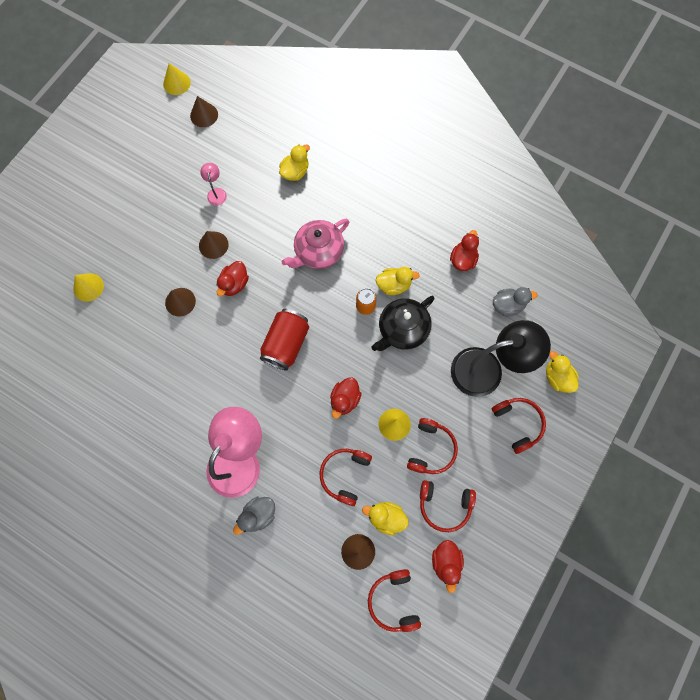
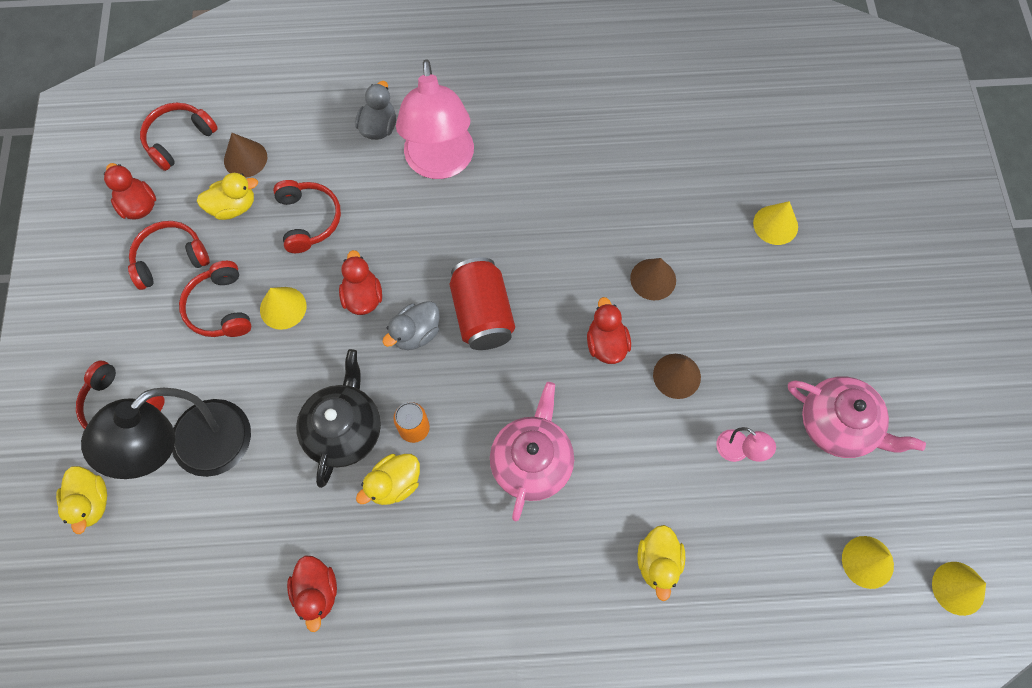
camera: 145 degrees right, 5 degrees down
(159, 173) = (838, 425): none -> pink teapot
(204, 115) = (867, 562): brown cone -> yellow cone
(393, 601) = (179, 139): red headphones -> red headphones turned 90 degrees counterclockwise
(508, 305) = (212, 563): grey duck -> grey duck (416, 333)
(557, 377) = (91, 502): yellow duck -> yellow duck turned 45 degrees clockwise

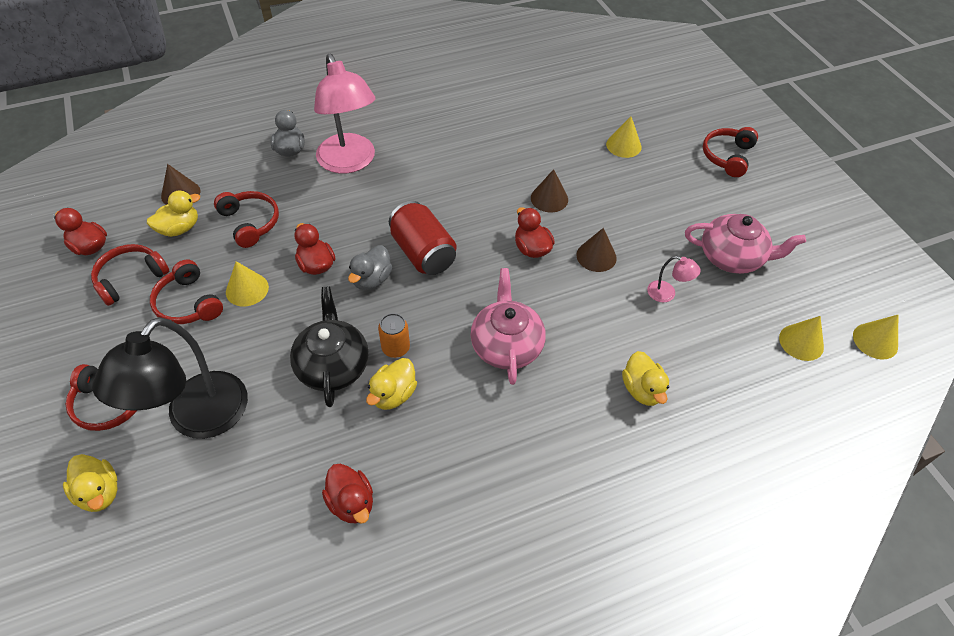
camera: 20 degrees left, 15 degrees down
(179, 139) = (115, 193): red headphones -> red headphones (727, 156)

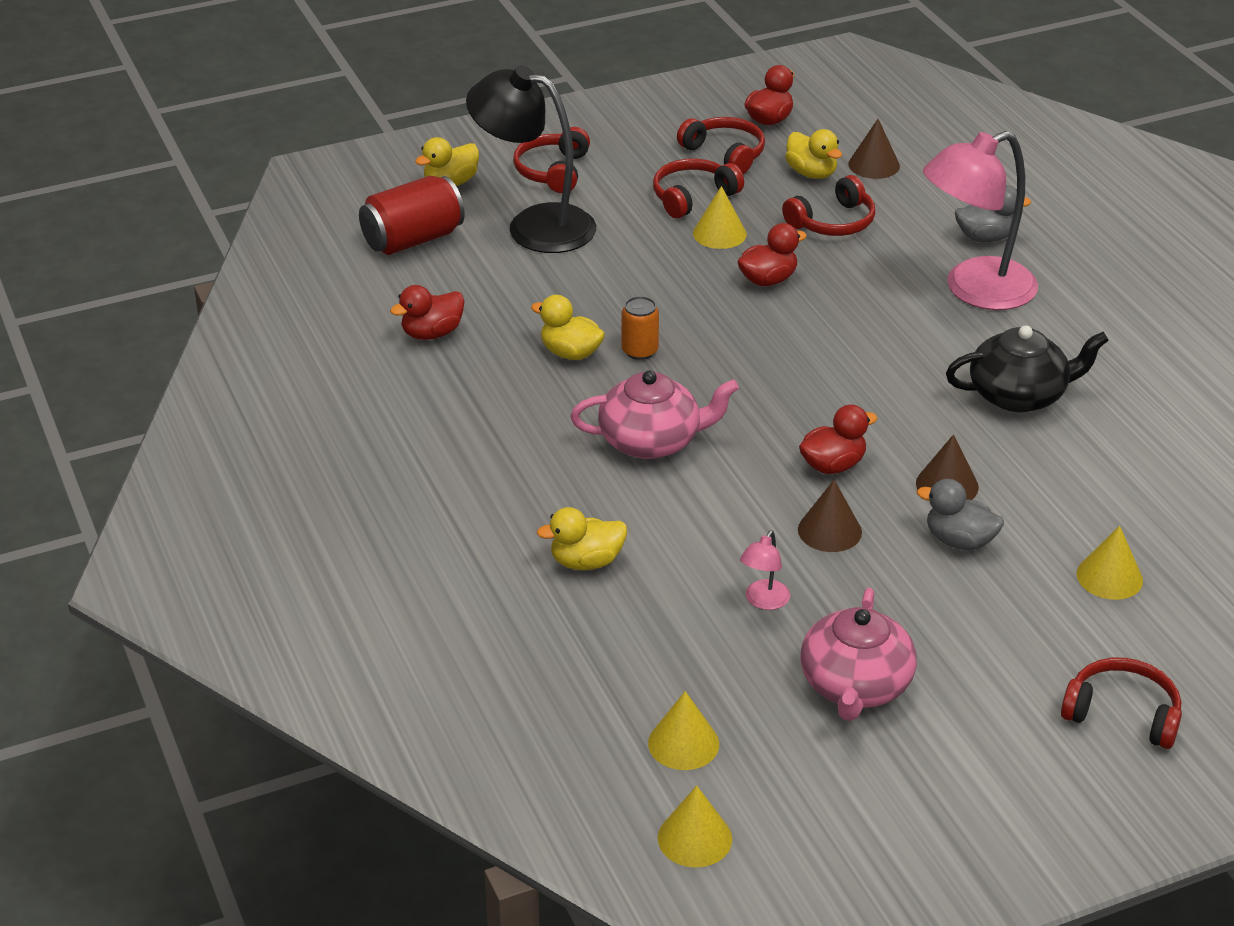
camera: 90 degrees right, 15 degrees down
(333, 365) = (610, 306): black teapot -> black teapot (1019, 395)
(371, 279) = (750, 325): grey duck -> grey duck (959, 541)
(423, 253) = (805, 365): red can -> red can (413, 240)

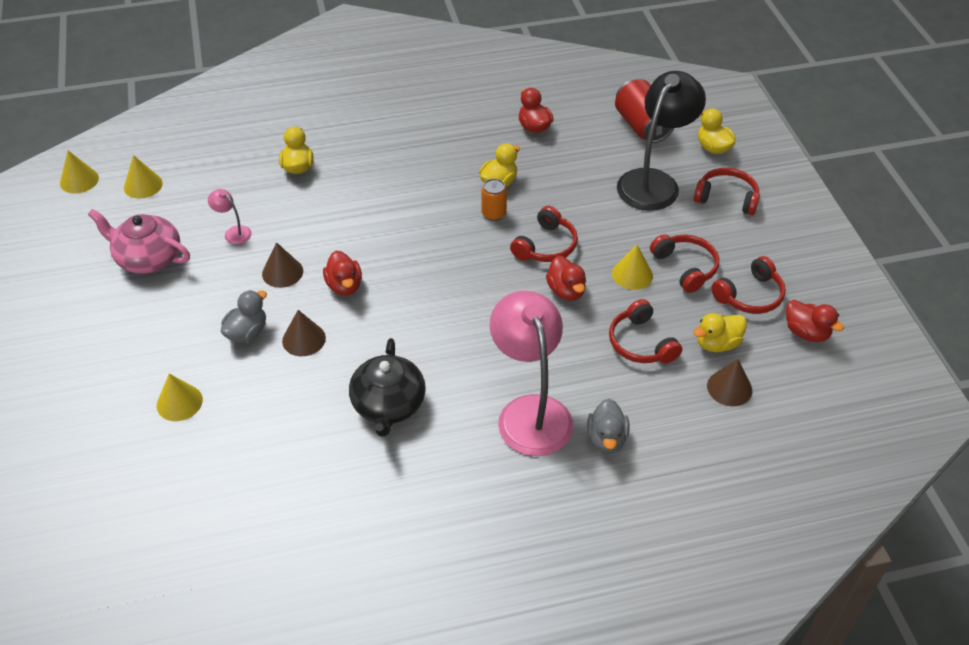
camera: 100 degrees right, 10 degrees up
(651, 441) = (397, 207): pink teapot -> none
(1122, 713) = (62, 373): red headphones -> red headphones (546, 246)

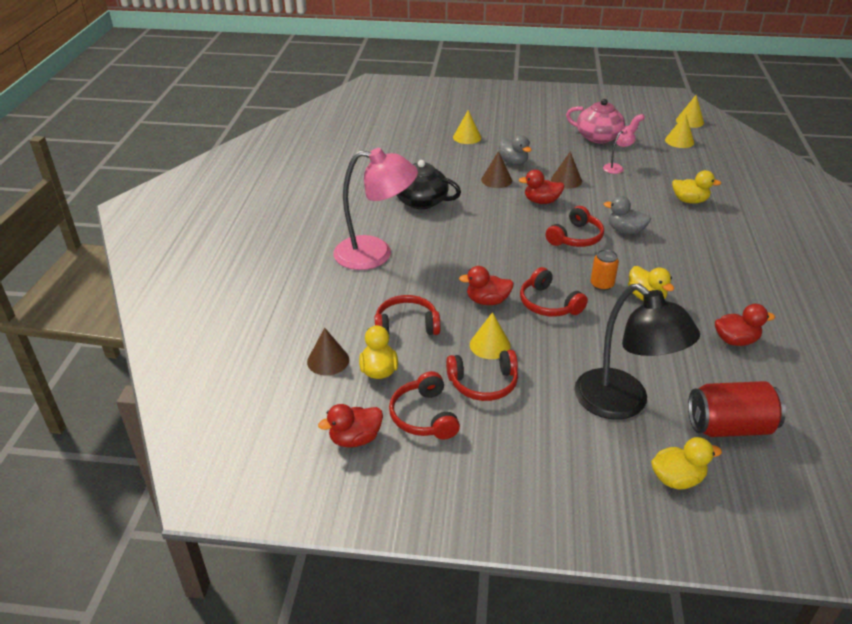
camera: 110 degrees right, 10 degrees down
(148, 258) = (600, 137): pink teapot -> pink teapot turned 75 degrees clockwise
(606, 439) = (327, 281): grey duck -> grey duck (625, 231)
(726, 198) = (578, 455): red headphones -> red headphones (576, 237)

